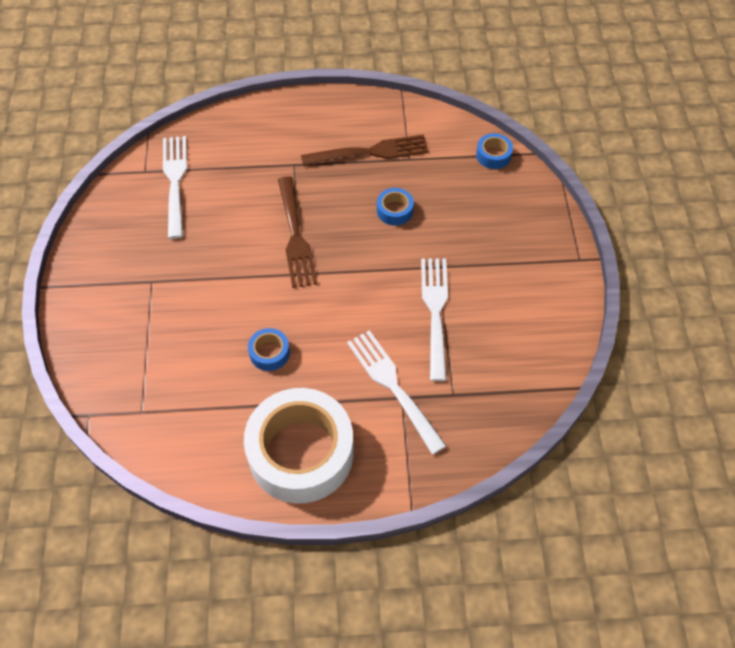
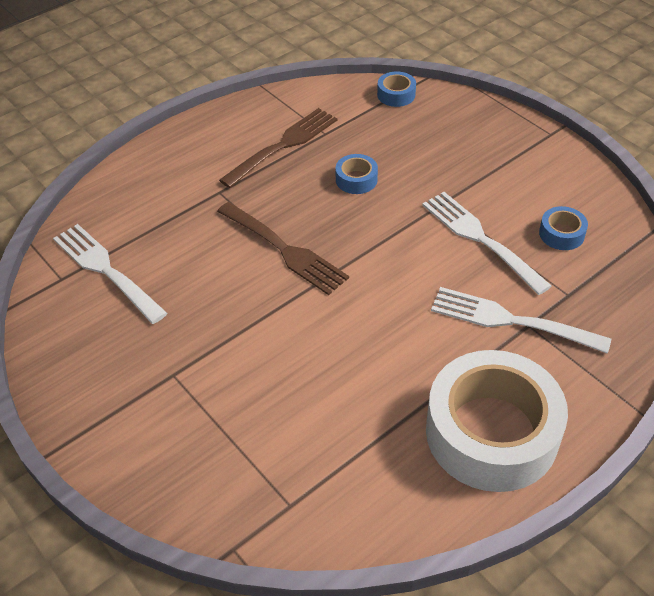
camera: 35 degrees left, 10 degrees down
(269, 353) = (366, 364): blue tape -> blue tape (561, 234)

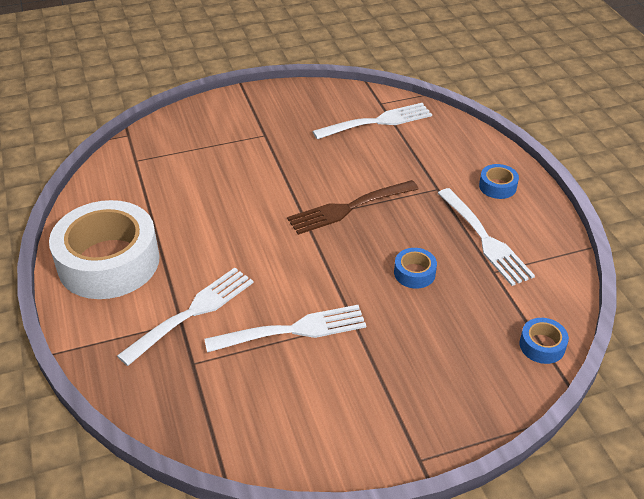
camera: 110 degrees right, 5 degrees down
(283, 145) = (485, 239): brown fork -> white fork
(561, 234) = (264, 393): blue tape -> blue tape (497, 186)

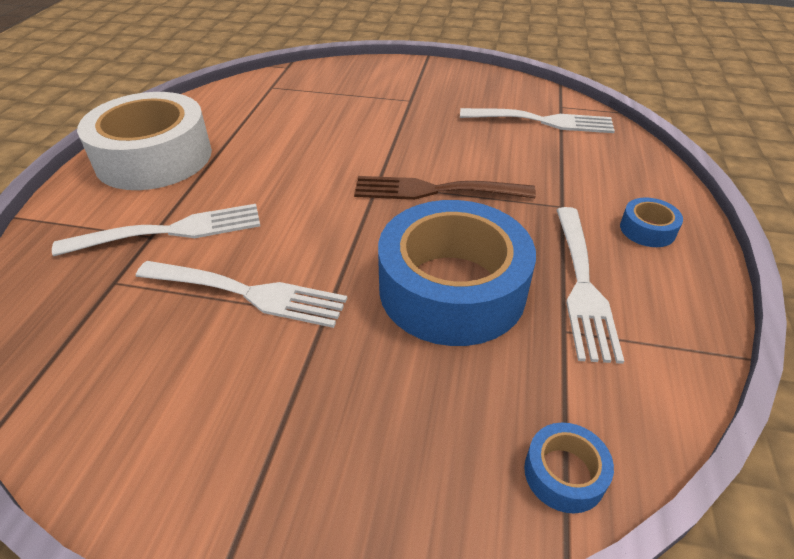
camera: 30 degrees right, 0 degrees up
(414, 273) = (452, 289): blue tape -> blue tape, size x2.45

